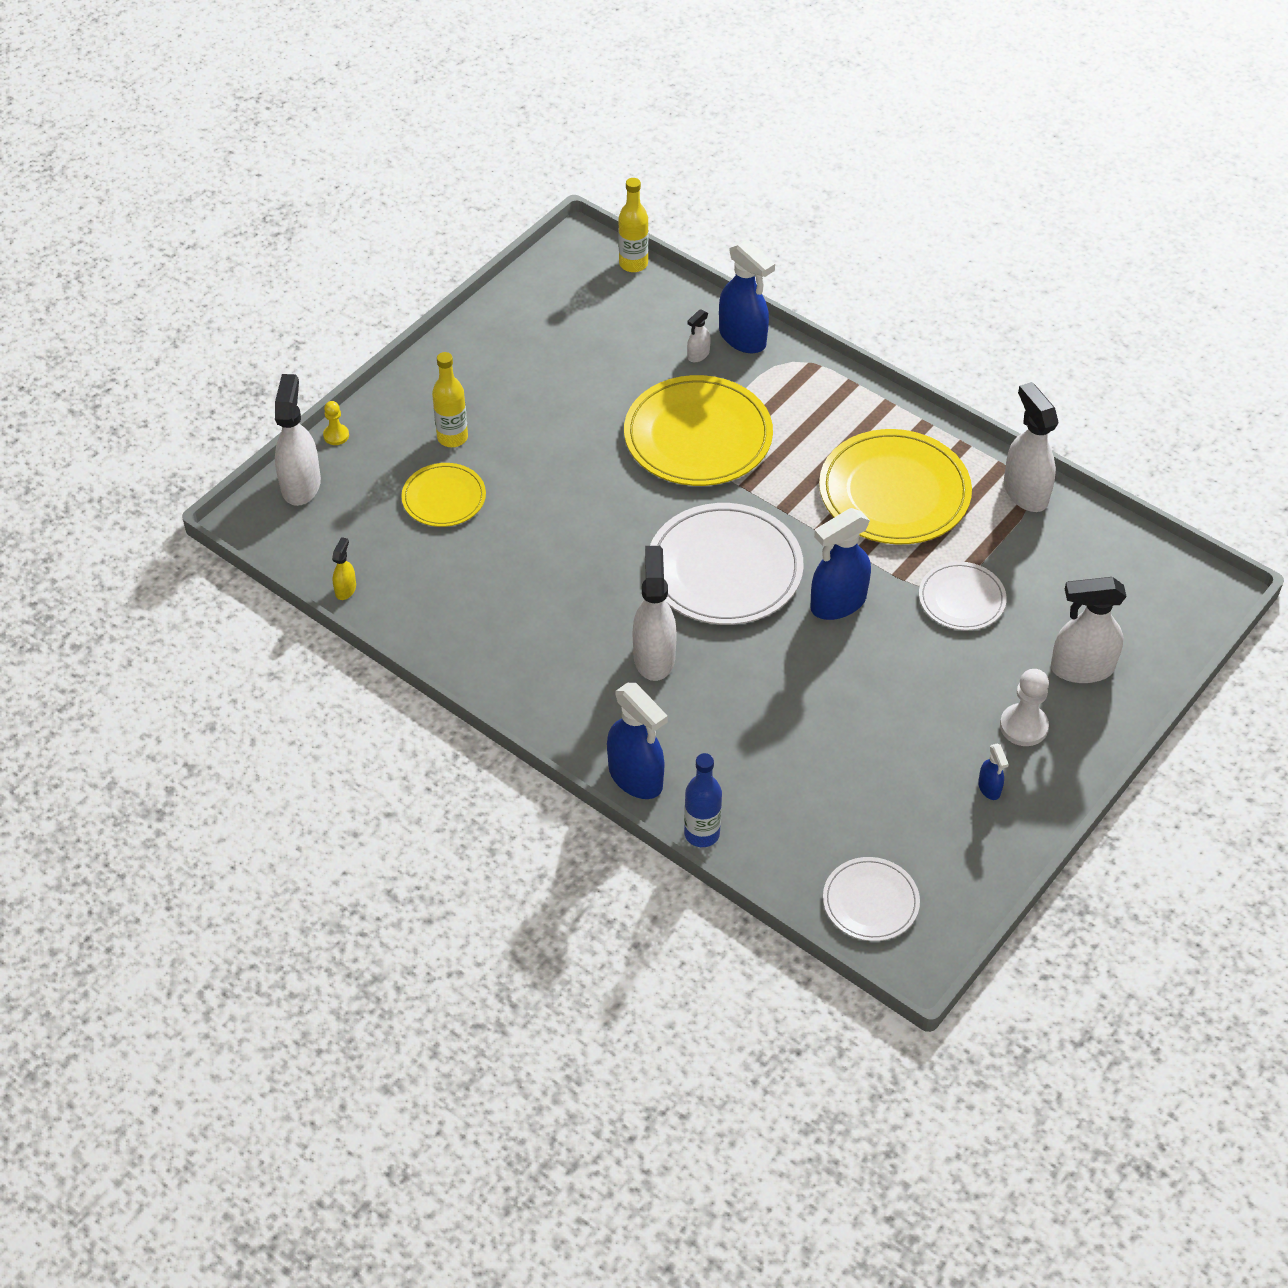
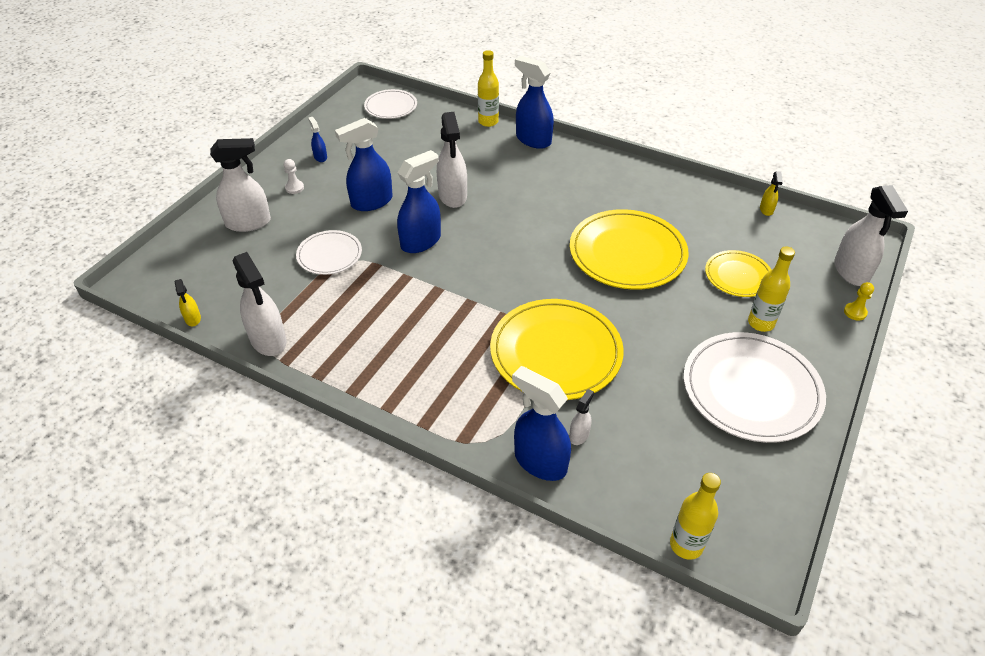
camera: 170 degrees right, 5 degrees down
(654, 656) = (541, 197): white spray bottle -> white spray bottle (453, 196)
(702, 834) = (488, 122): blue bottle -> yellow bottle
(724, 569) = (507, 253): white plate -> white plate (751, 389)
(894, 492) = (381, 326): yellow plate -> yellow plate (627, 253)
(906, 682) = (371, 202): none -> blue spray bottle
(1023, 726) = (294, 188): white pawn -> white pawn, size x0.59
(1121, 531) = (193, 319): none -> yellow spray bottle

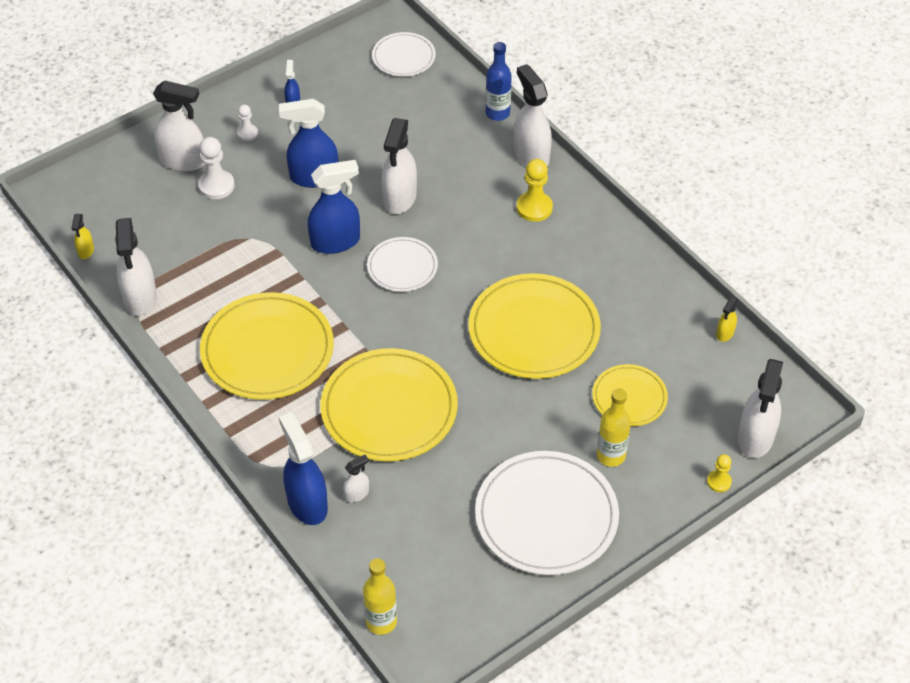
camera: 25 degrees right, 5 degrees up
(290, 232) = (216, 186): none -> white pawn
(329, 255) = (240, 225): white plate -> white plate (402, 267)
(416, 343) = (267, 350): none -> yellow plate
(488, 122) = (497, 113): yellow bottle -> blue bottle
(533, 140) = (531, 154): blue spray bottle -> white spray bottle
(562, 172) = (534, 208): none -> yellow pawn

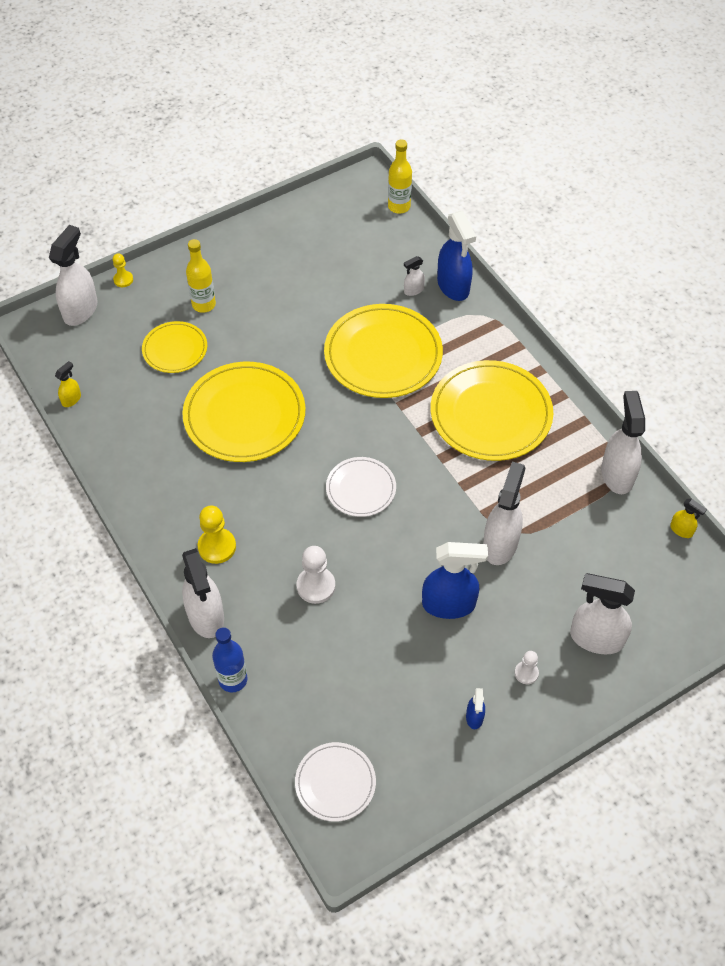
camera: 175 degrees left, 5 degrees up
(86, 251) = (681, 530): yellow spray bottle -> yellow spray bottle turned 120 degrees clockwise
(216, 186) = (555, 601): white pawn -> white pawn (316, 586)
(336, 242) = (426, 522): blue spray bottle -> none
(399, 198) = (357, 569): white spray bottle -> white spray bottle (500, 544)
(546, 516) = (266, 265): white plate -> none

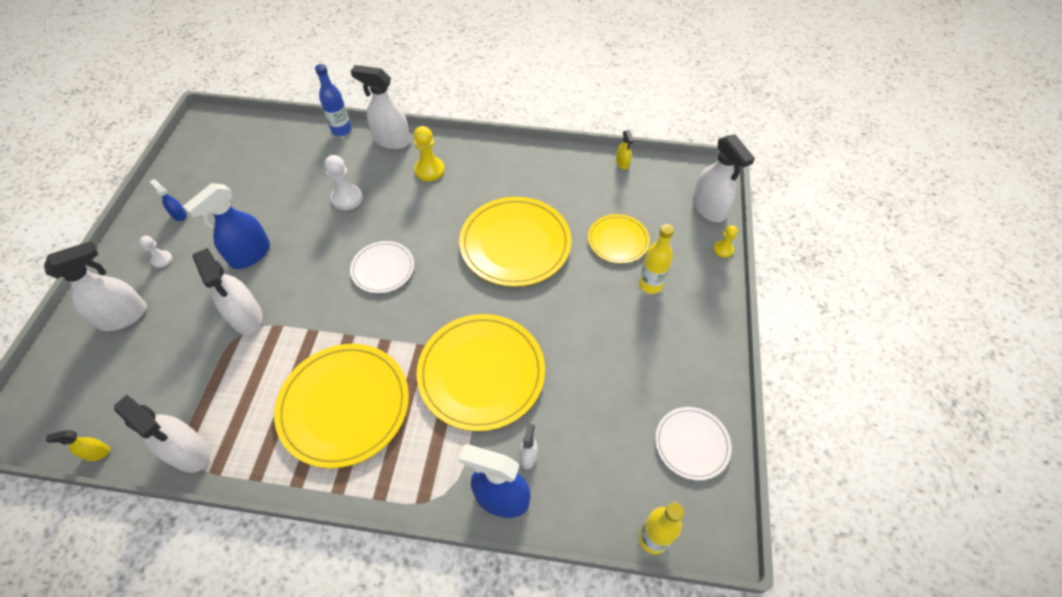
camera: 130 degrees right, 0 degrees up
(335, 783) = (236, 135): white plate -> white plate (692, 444)

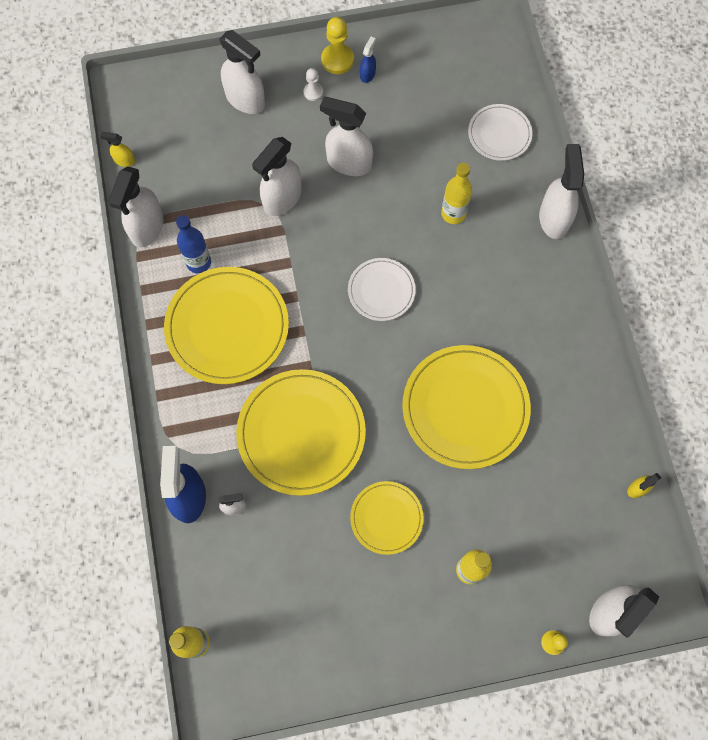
camera: 70 degrees right, 15 degrees up
(97, 453) = (124, 160): yellow spray bottle -> yellow spray bottle turned 45 degrees counterclockwise
(250, 255) = (348, 163): blue spray bottle -> white spray bottle
(341, 130) = (545, 160): blue bottle -> blue bottle (198, 262)
(347, 198) = (453, 214): white pawn -> yellow bottle
(429, 170) = (528, 277): yellow pawn -> yellow pawn (337, 60)
(618, 240) = (516, 517): yellow plate -> yellow plate (386, 518)
(692, 444) = (297, 658): white plate -> white plate (499, 134)

